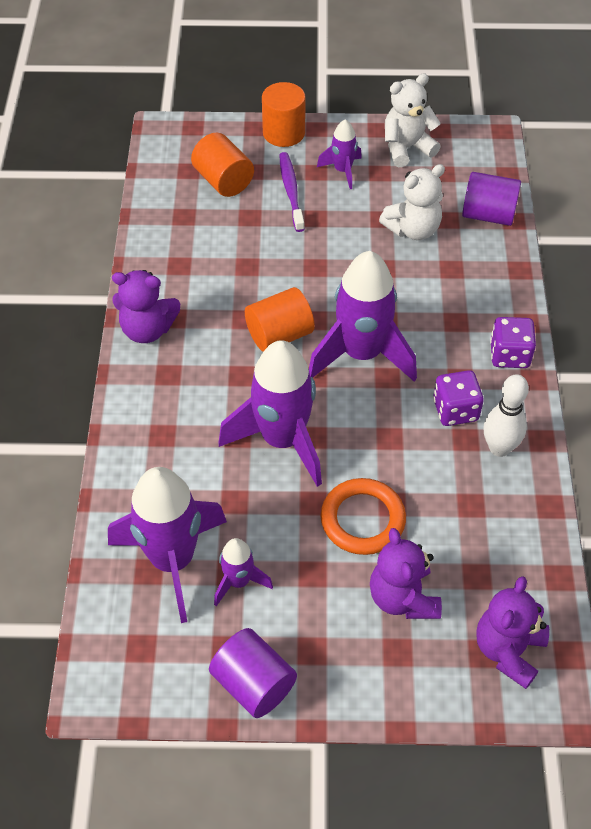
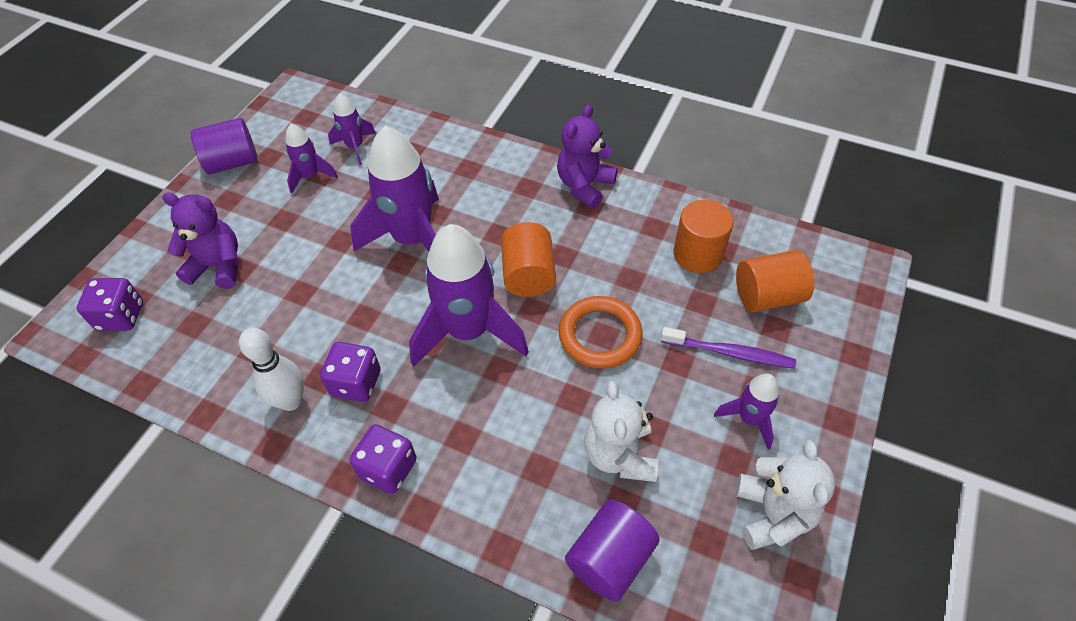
camera: 115 degrees right, 0 degrees up
(172, 560) = (355, 147): purple rocket -> purple rocket, size x0.50
(284, 133) = (838, 381): orange cylinder -> orange cylinder (698, 254)
(362, 519) = (301, 266): orange ring -> orange ring (600, 335)
(508, 650) = (121, 316): purple teddy bear -> purple dice

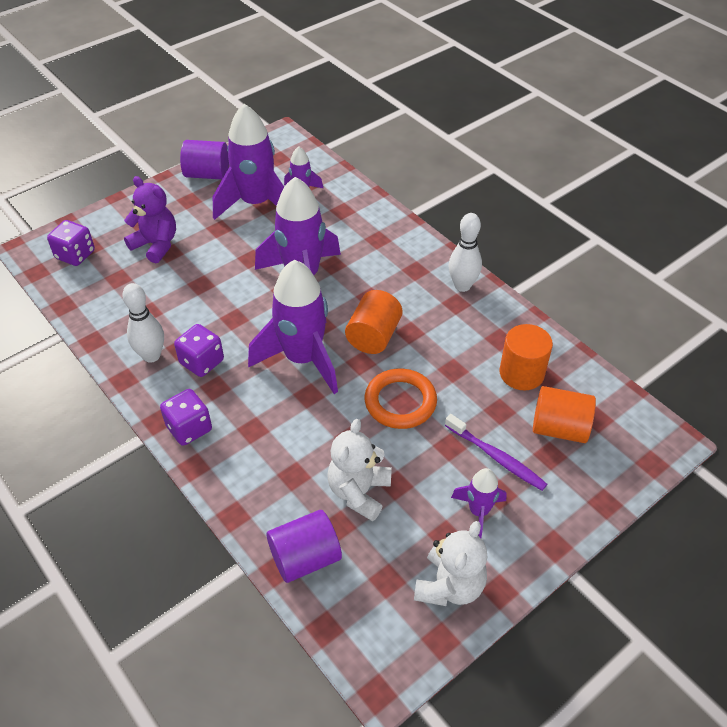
camera: 25 degrees right, 5 degrees down
(311, 176) = (256, 204): purple rocket -> purple rocket, size x2.01
(584, 186) = (462, 286): purple teddy bear -> white bowling pin

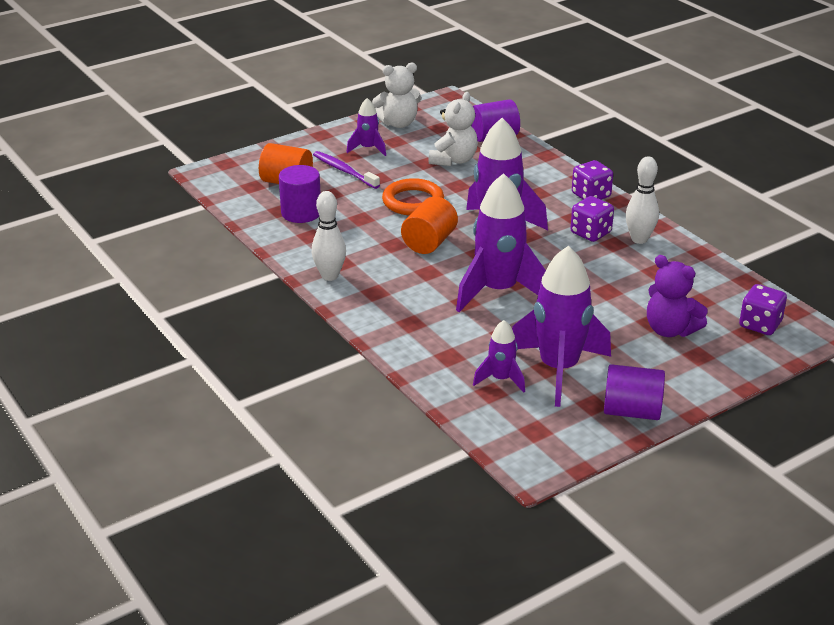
camera: 175 degrees left, 15 degrees down
(449, 586) = (398, 123): white teddy bear -> white teddy bear turned 135 degrees counterclockwise
(521, 373) = (301, 213): orange cylinder -> purple cylinder

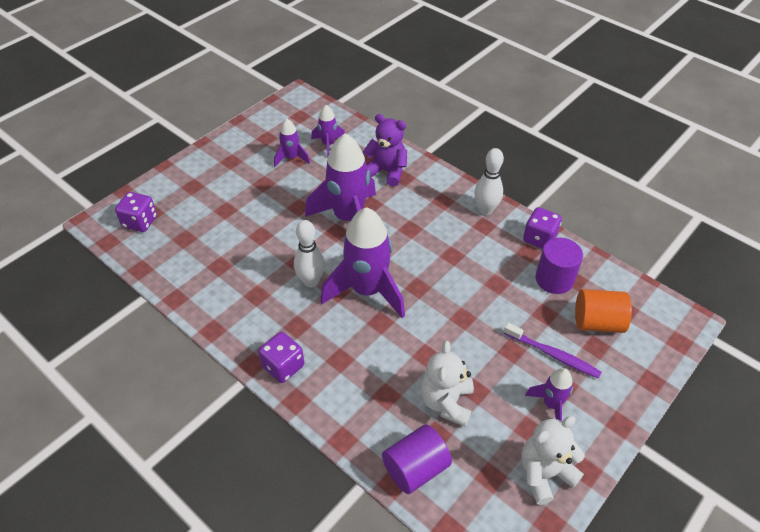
camera: 165 degrees right, 15 degrees up
(413, 201) = (460, 317): orange ring -> none
(429, 242) = (422, 263): orange cylinder -> none
(558, 369) = (291, 158): purple rocket -> purple rocket, size x0.50
(590, 233) = (279, 305): purple dice -> purple dice (539, 238)
(631, 411) = (241, 136): purple cylinder -> none
(639, 239) = (232, 305): white bowling pin -> white bowling pin (311, 281)
(670, 330) = (211, 204): purple teddy bear -> purple teddy bear (386, 171)

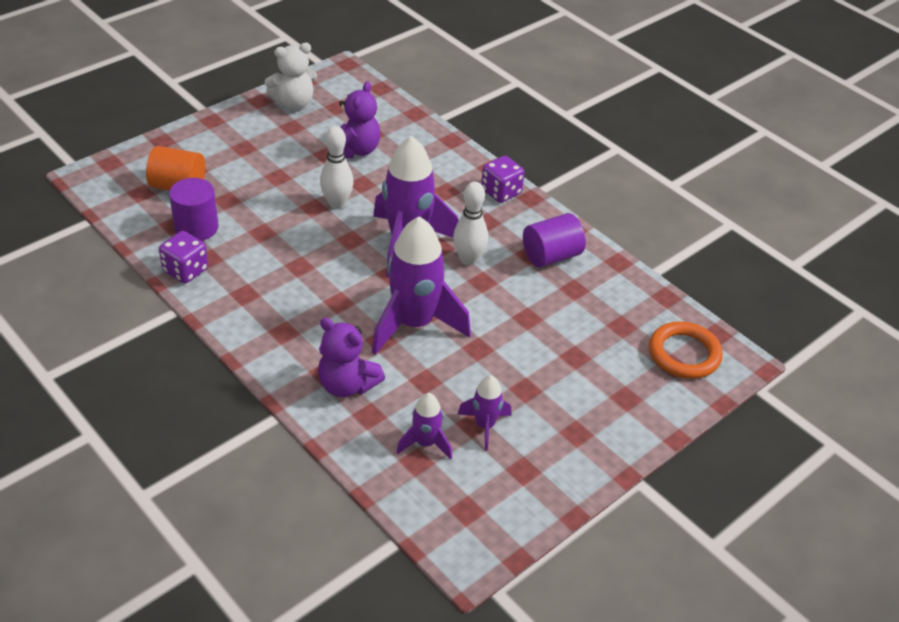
camera: 175 degrees left, 5 degrees down
(140, 222) = (684, 354): purple dice -> orange ring
(415, 468) = (395, 118): purple cylinder -> purple cylinder (551, 256)
(446, 402) = (355, 150): white teddy bear -> purple teddy bear
(485, 210) = (233, 312): white bowling pin -> white bowling pin (337, 204)
(551, 404) = (263, 138): purple rocket -> none
(553, 355) = (240, 168): purple toothbrush -> none

